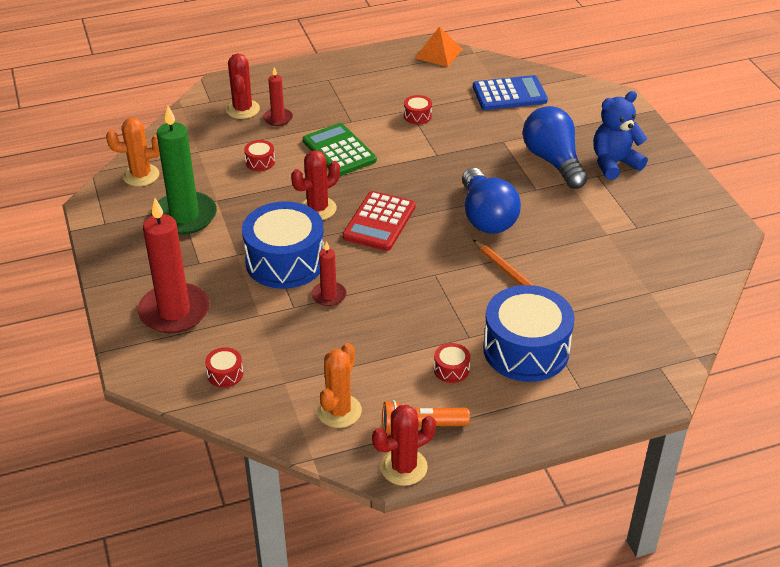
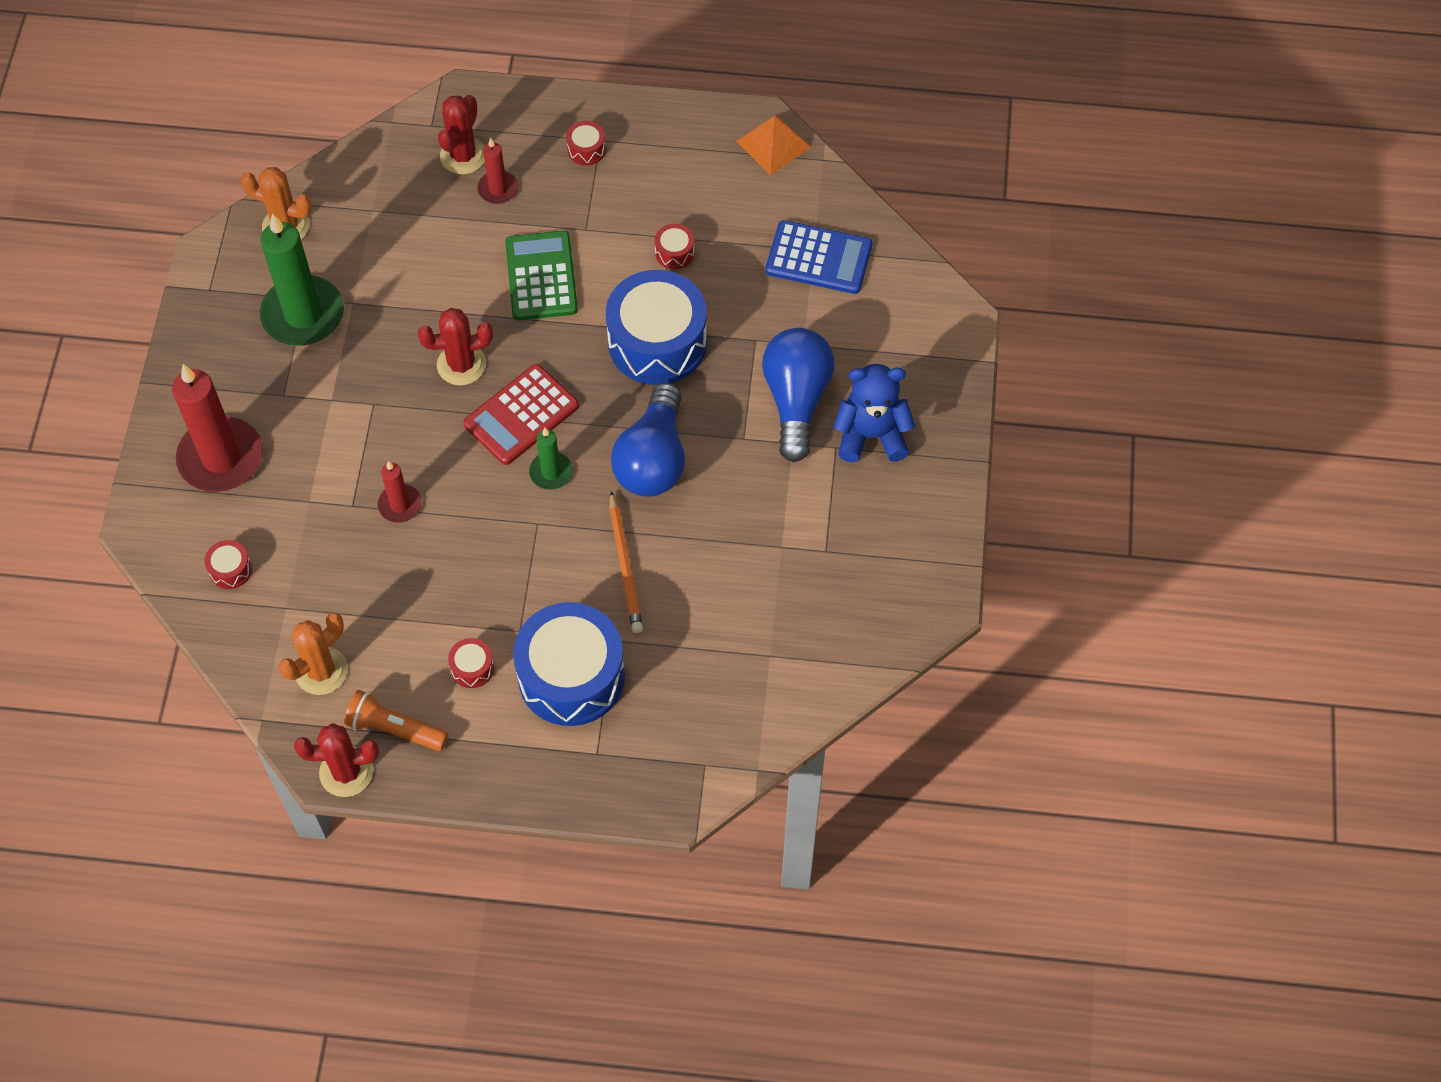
camera: 25 degrees right, 20 degrees up
(260, 162) = (436, 258): red drum -> red drum (586, 149)
(285, 261) = (379, 433): blue drum -> blue drum (657, 342)
(423, 245) = (551, 472): none -> green candle

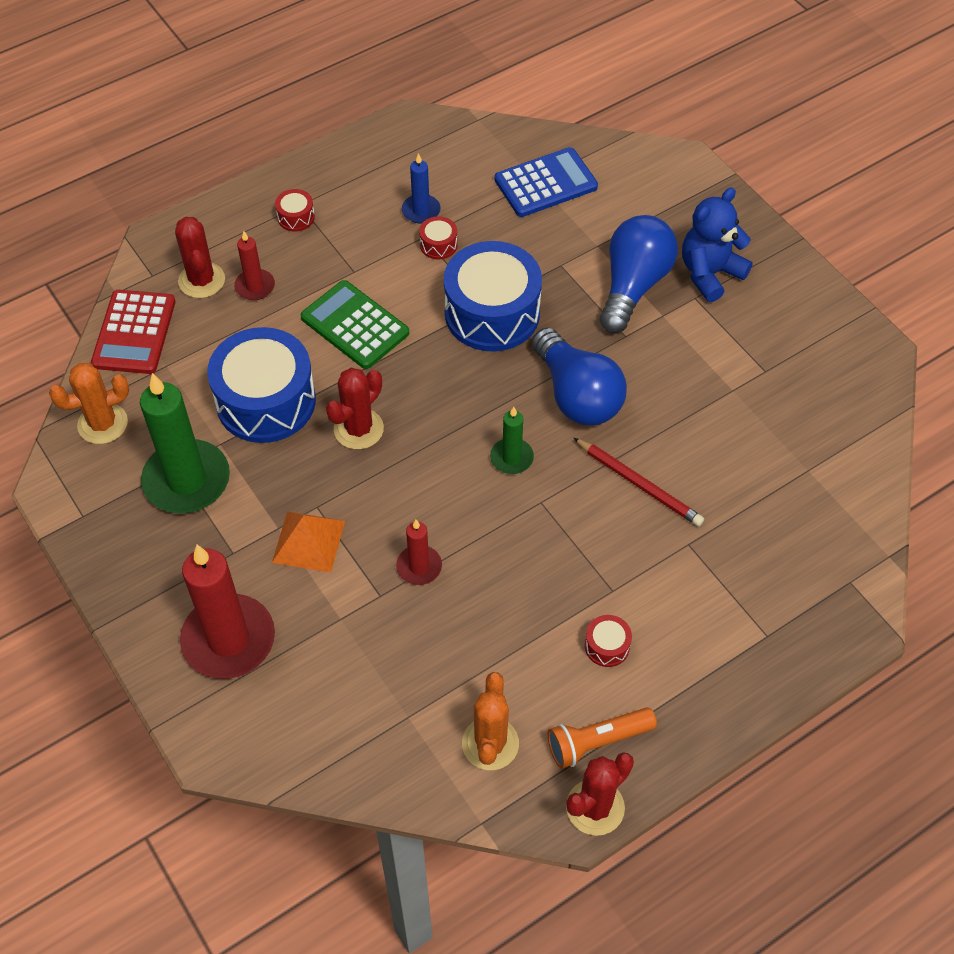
camera: 40 degrees left, 5 degrees down
(230, 570) = (329, 722): red drum -> none
(521, 415) = (445, 433): red calculator -> red calculator (134, 333)
(571, 676) = (687, 594): blue drum -> blue drum (266, 401)
(625, 565) = (639, 484): orange pencil -> red pencil
(691, 212) = (421, 211): none -> blue candle
(773, 144) = (432, 130): orange pyramid -> orange pyramid (308, 541)
(796, 400) = (633, 285): blue light bulb -> blue light bulb turned 60 degrees clockwise

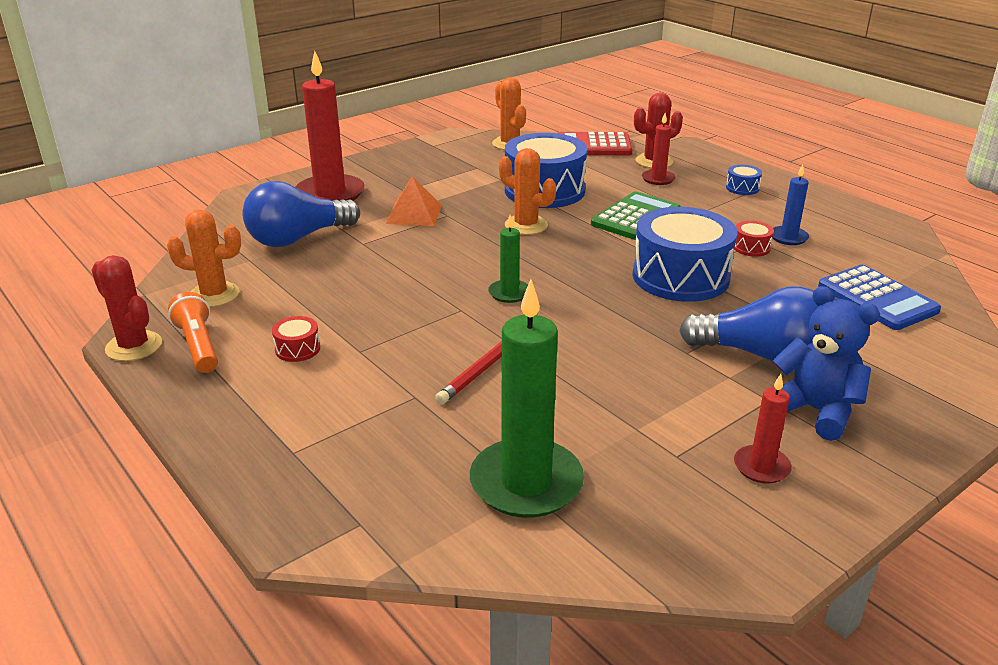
camera: 85 degrees right, 25 degrees down
(187, 480) = (466, 171): green candle -> green candle (526, 483)
(296, 217) = (742, 188): red drum -> blue drum
(358, 429) = (526, 225): red cactus -> orange cactus
(419, 567) = (389, 257): red candle -> red candle (761, 467)
(577, 395) = (595, 325): blue light bulb -> blue light bulb (298, 238)

